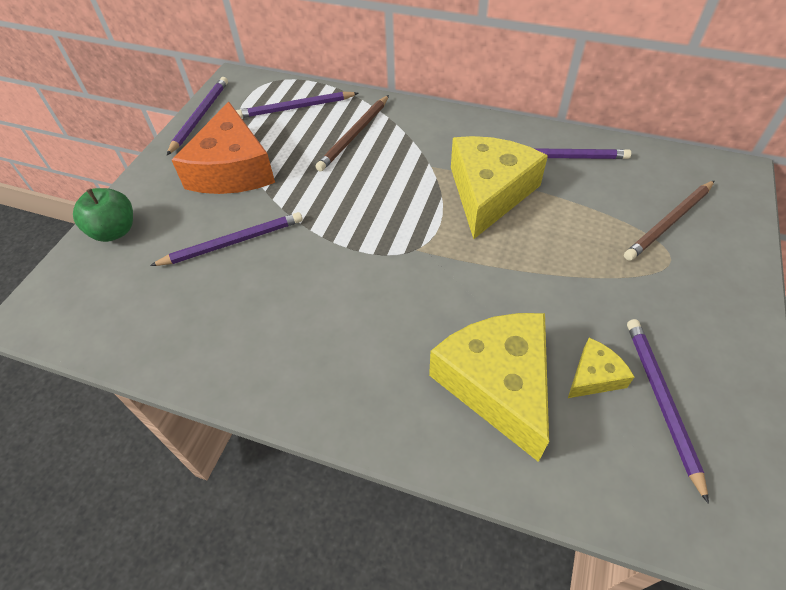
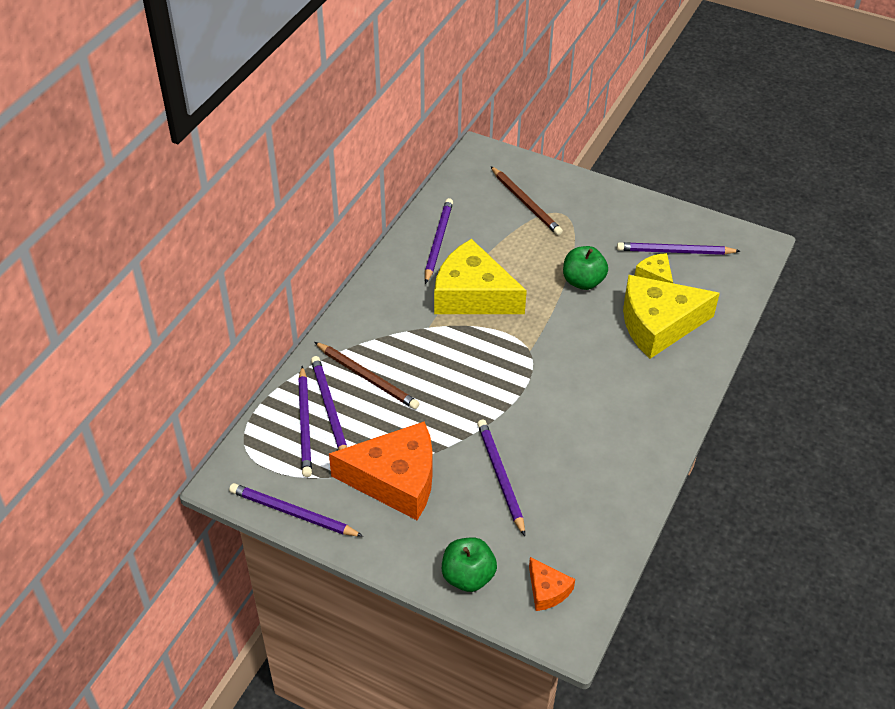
camera: 85 degrees left, 5 degrees down
(85, 293) = (547, 590): none -> orange cheese
(314, 118) = (329, 409): none -> purple pencil
(550, 291) = (583, 281): none -> green apple

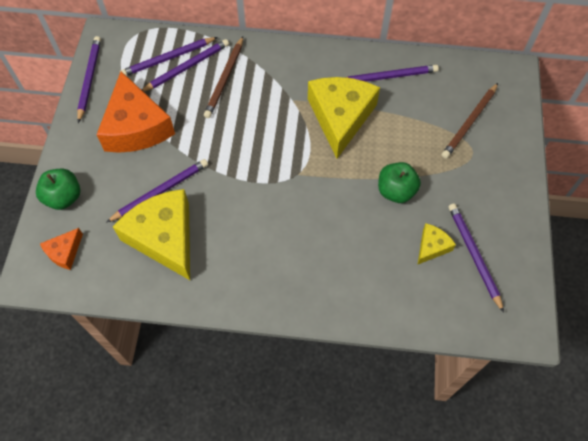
camera: 70 degrees right, 15 degrees up
(658, 324) = (372, 263): yellow cheese -> yellow cheese (164, 237)

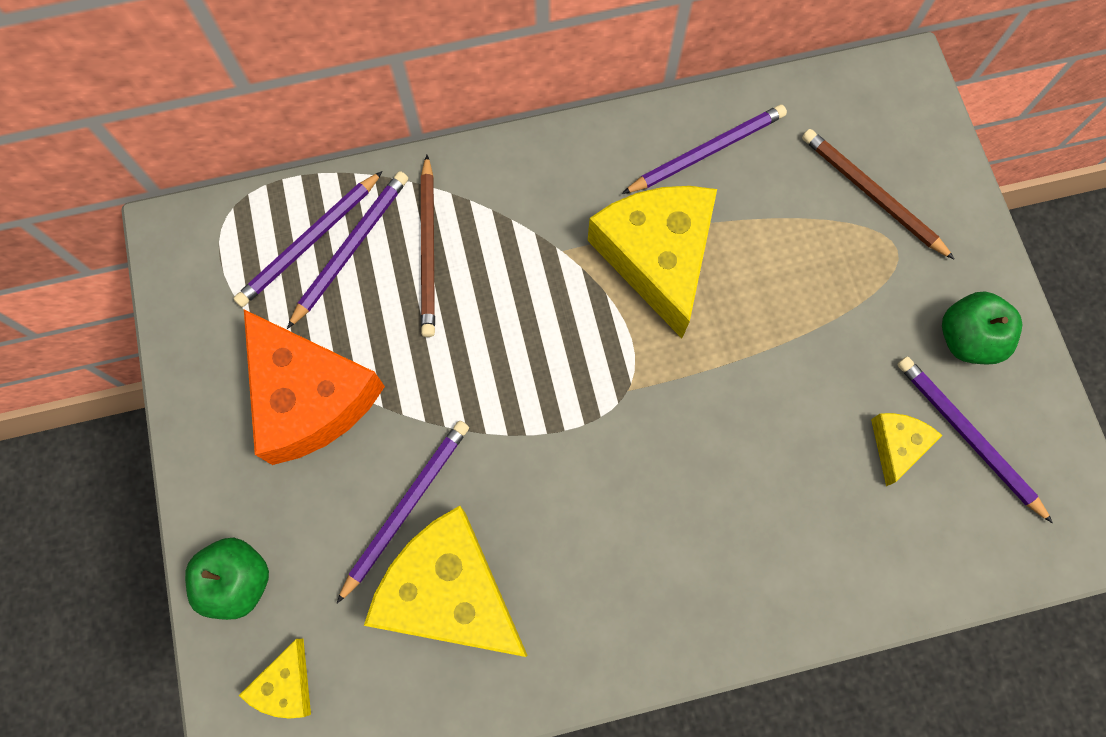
camera: 20 degrees left, 10 degrees up
(64, 252) = (286, 685): orange cheese -> yellow cheese
(89, 79) = (182, 331): purple pencil -> none
(396, 191) = (801, 364): green apple -> green apple (967, 339)
(469, 122) = (872, 195): brown pencil -> brown pencil turned 120 degrees clockwise

